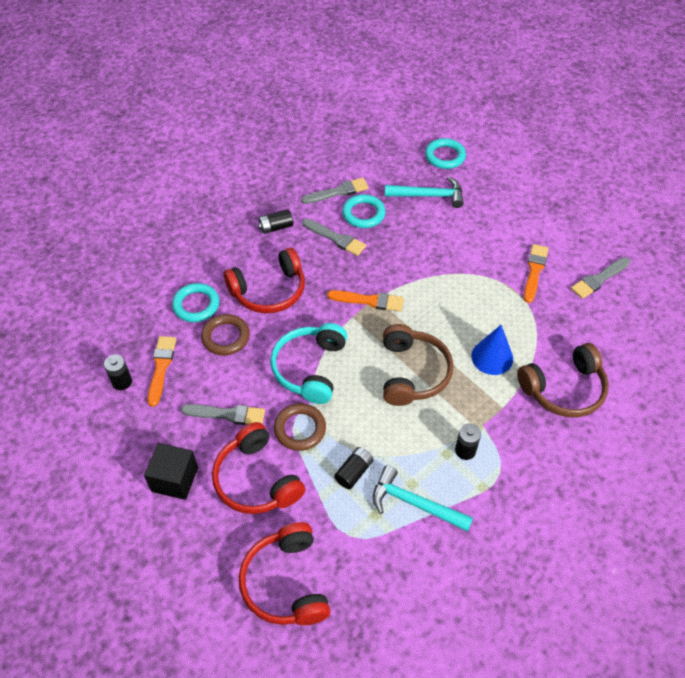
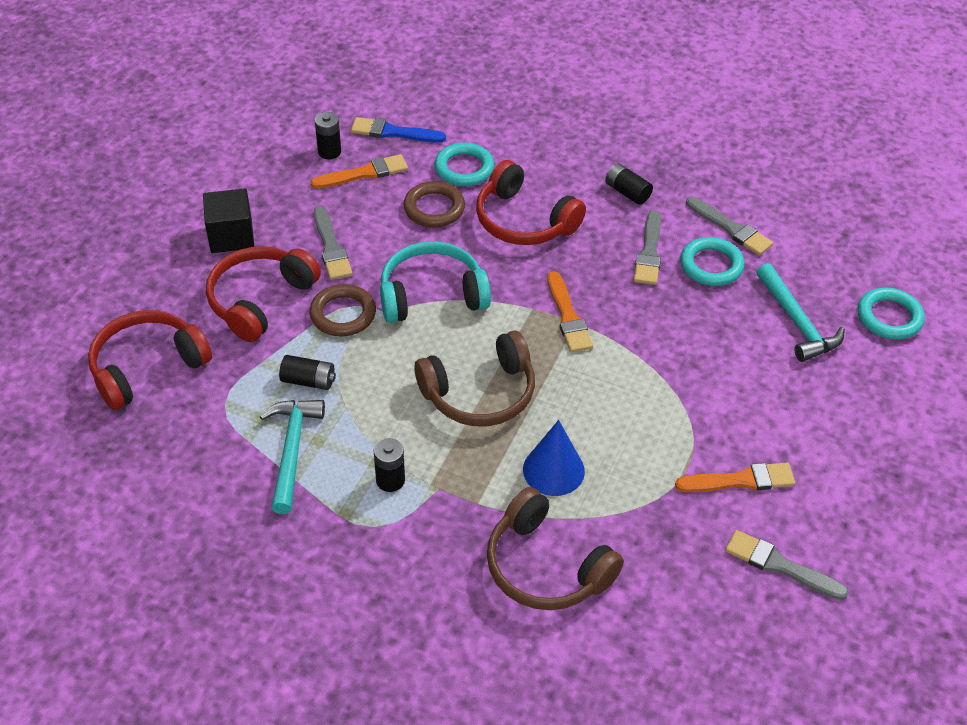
camera: 65 degrees right, 5 degrees down
(128, 334) = (393, 132): none -> blue brush

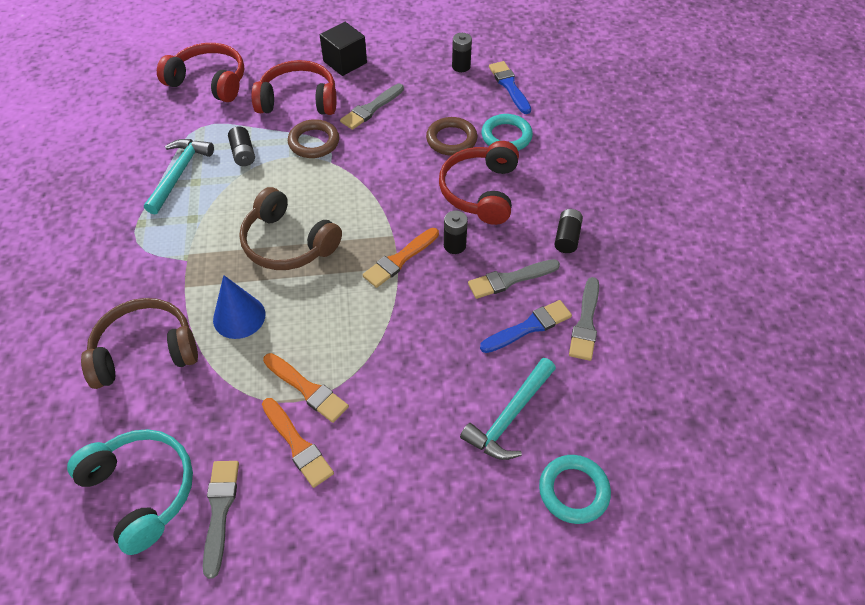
camera: 60 degrees right, 5 degrees up
(291, 450) = (179, 174): turquoise hammer -> turquoise hammer turned 45 degrees counterclockwise
(364, 173) = (455, 91): orange brush -> orange brush (307, 389)
(390, 480) = (180, 232): black battery -> black battery (454, 245)
(432, 295) = (365, 176): turquoise headphones -> turquoise headphones (141, 491)
(546, 566) = (145, 351): brown headphones -> brown headphones turned 60 degrees clockwise
(711, 265) = (529, 327): turquoise ring -> blue brush

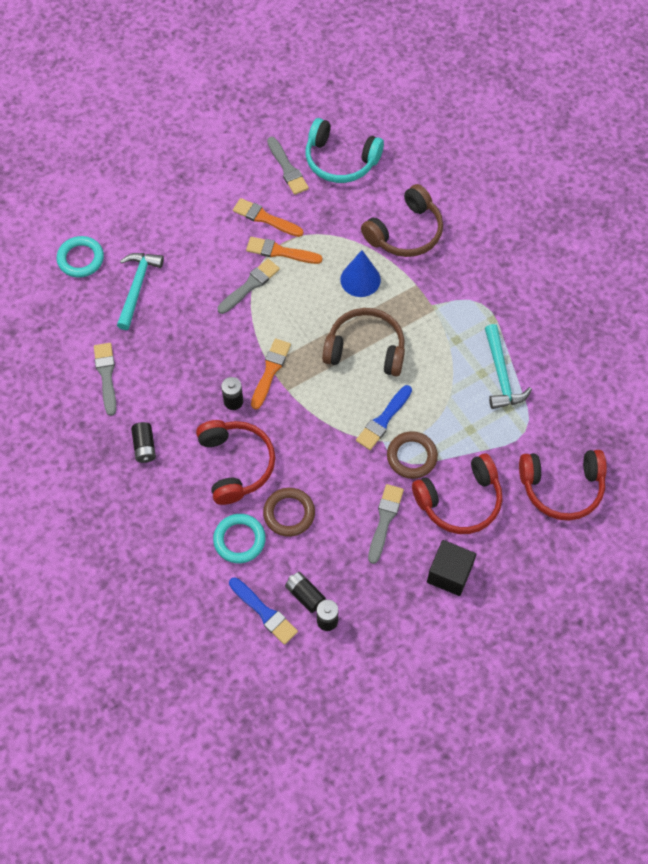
camera: 155 degrees right, 10 degrees up
(243, 154) = (464, 417): black battery -> black battery (305, 595)
(510, 279) = (176, 389): grey brush -> grey brush (250, 285)
(529, 327) = (147, 355): blue brush -> blue brush (383, 420)

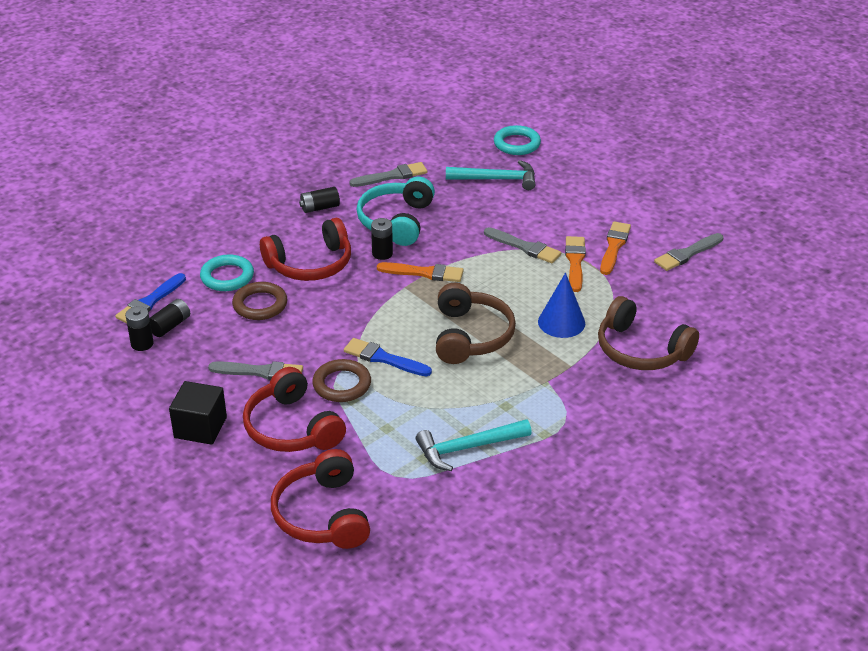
camera: 80 degrees right, 25 degrees down
(340, 160) = (718, 290): turquoise headphones -> turquoise headphones (396, 221)

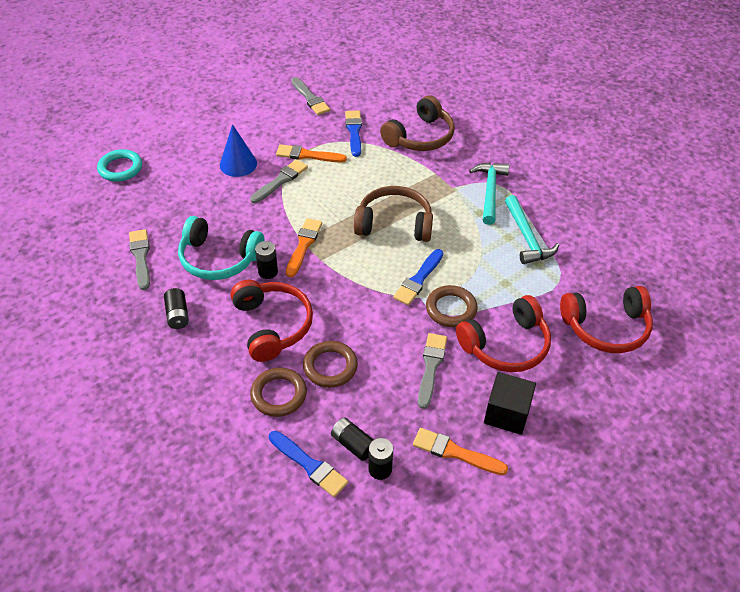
camera: 85 degrees left, 10 degrees up
(227, 277) = (279, 394): turquoise ring -> brown ring
(497, 179) = (173, 187): turquoise hammer -> turquoise hammer (489, 191)
(561, 322) = (383, 172): blue cone -> blue cone (238, 164)
(614, 246) = (292, 132): orange brush -> orange brush (455, 452)
(632, 294) = (354, 131): none -> blue brush

